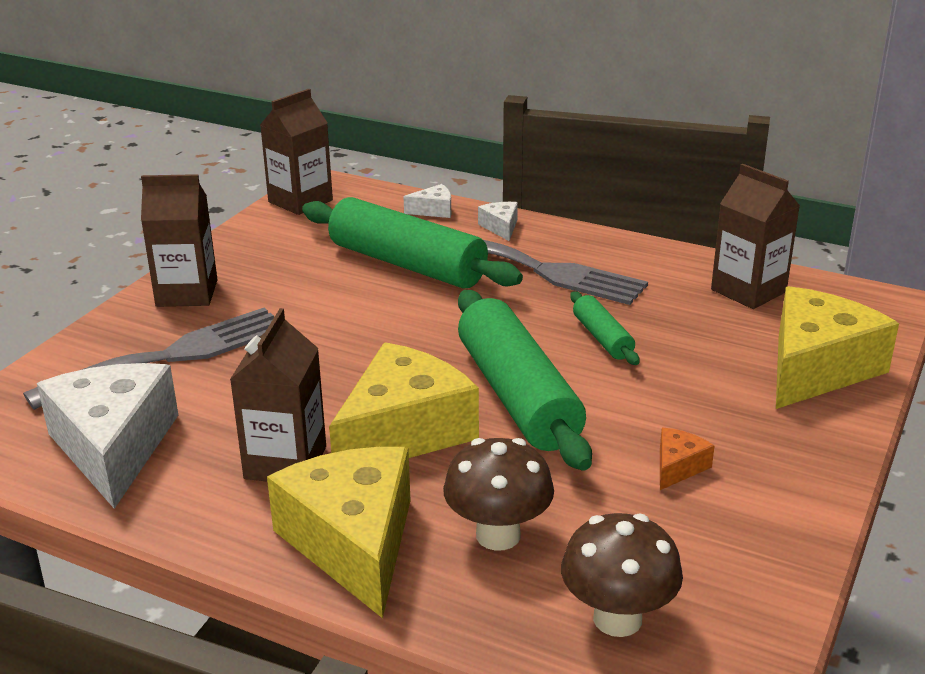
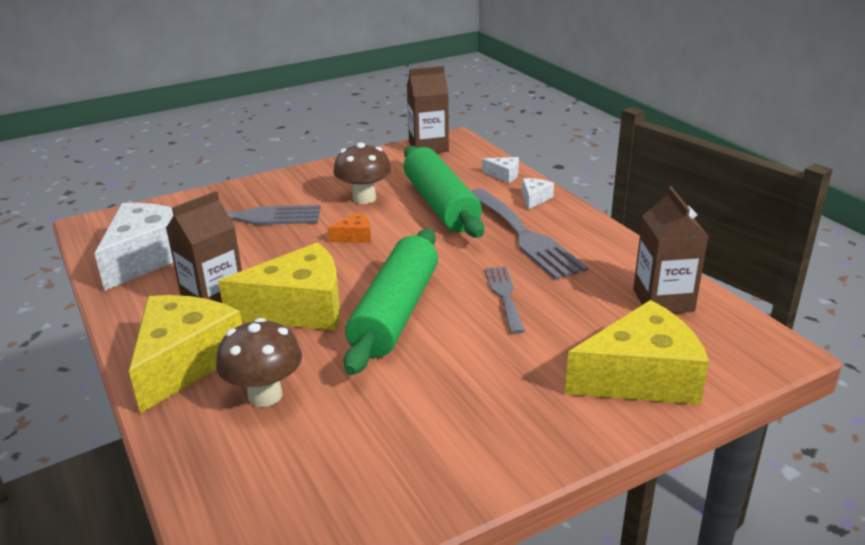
camera: 35 degrees right, 0 degrees up
(187, 293) = (294, 184): brown carton -> none
(602, 338) = (504, 295): green rolling pin -> grey fork
(617, 619) = (260, 483): brown mushroom -> brown mushroom (364, 198)
(678, 467) = (436, 404): orange cheese -> orange cheese (354, 236)

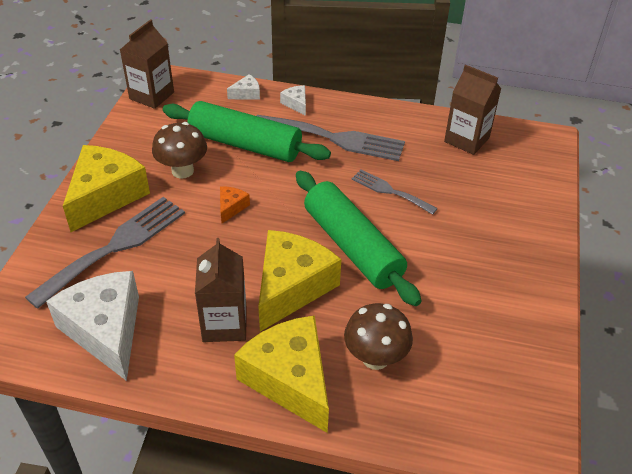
camera: 50 degrees left, 15 degrees up
(640, 377) = (522, 197): yellow cheese -> yellow cheese (105, 196)

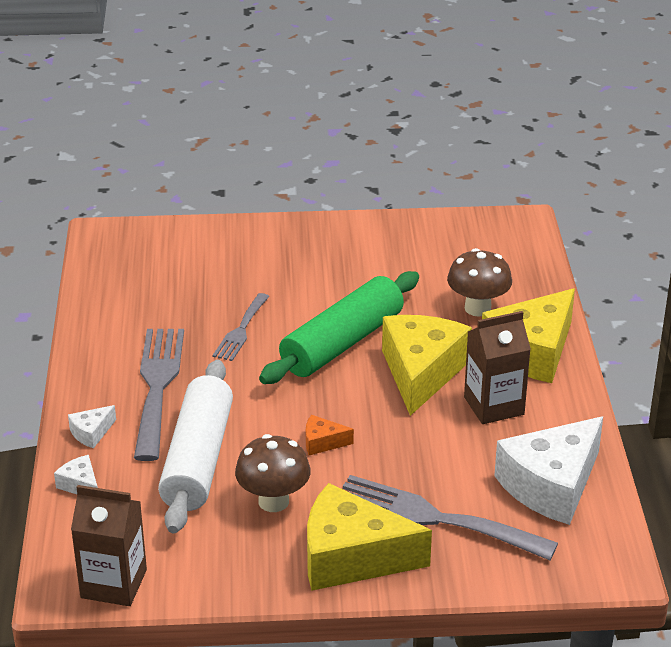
camera: 105 degrees left, 10 degrees down
(245, 144) = (197, 459): green rolling pin -> white rolling pin
(291, 287) = (421, 373): yellow cheese -> yellow cheese turned 90 degrees clockwise
(466, 140) = (124, 288): brown carton -> none

